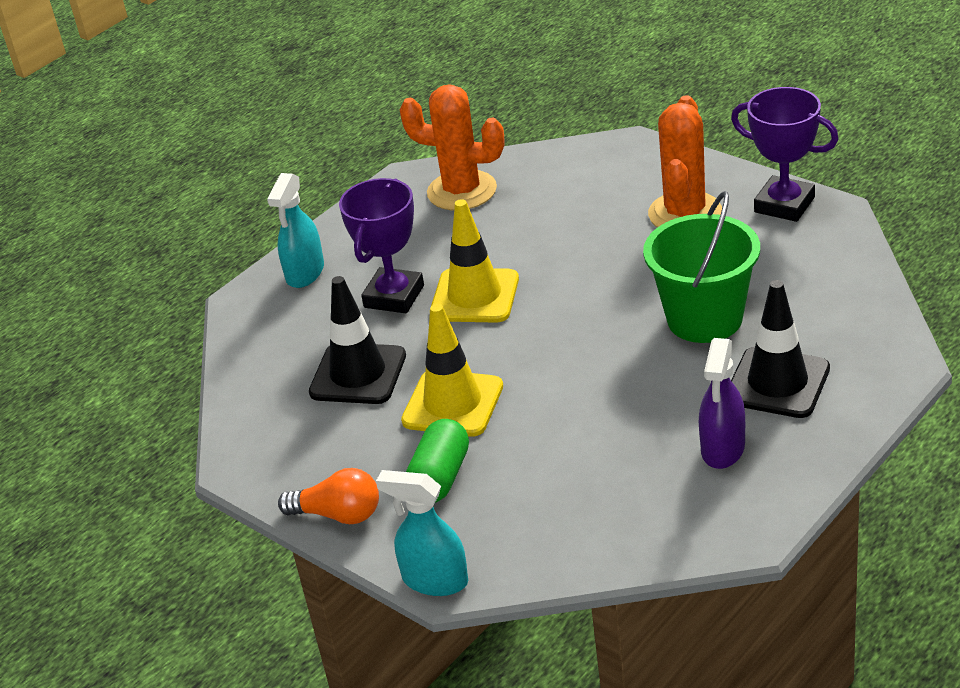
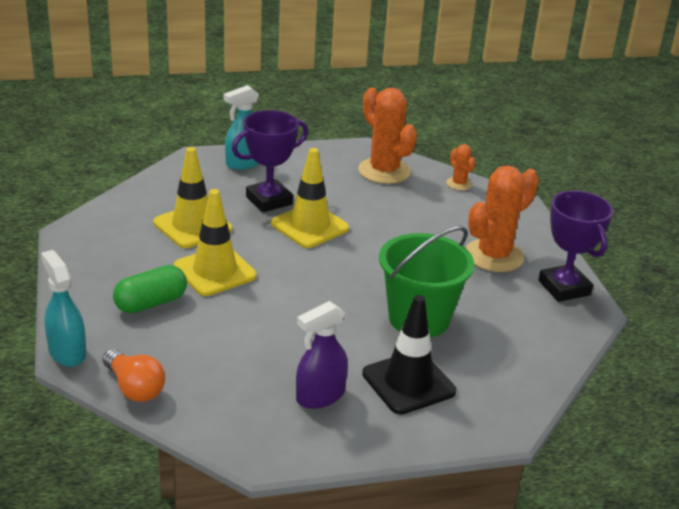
camera: 30 degrees right, 5 degrees down
(338, 514) = (76, 286): orange light bulb -> orange light bulb (134, 388)
(358, 374) = (192, 226): black traffic cone -> yellow traffic cone
(552, 159) = (459, 184): none -> orange cactus

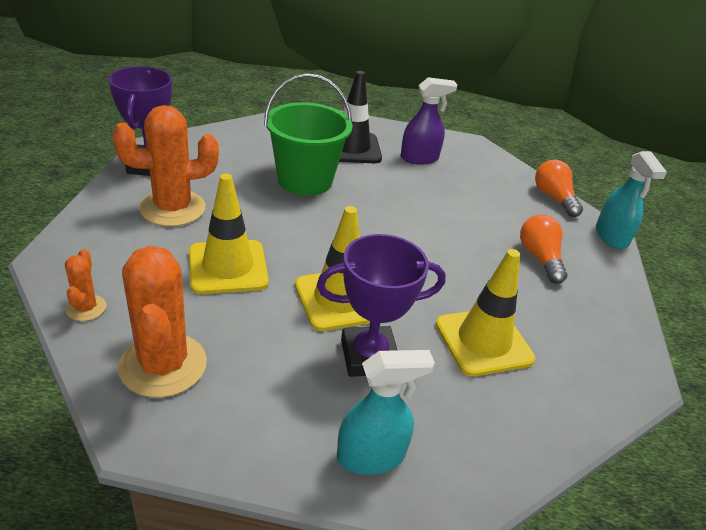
camera: 160 degrees left, 5 degrees up
(151, 303) = (540, 258): green capsule -> orange light bulb
(215, 271) = (470, 273): yellow traffic cone -> yellow traffic cone (228, 267)

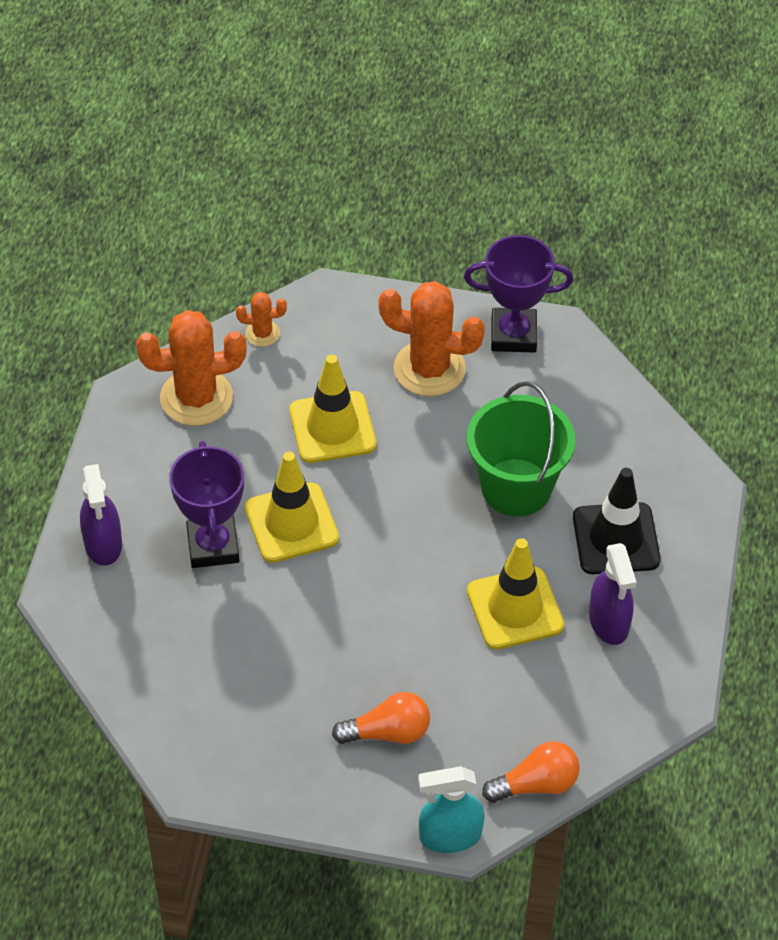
camera: 95 degrees right, 15 degrees up
(173, 208) = (429, 369): orange cactus -> orange cactus turned 60 degrees counterclockwise
(371, 456) = (103, 544): turquoise spray bottle -> purple spray bottle
(483, 341) = (238, 646): yellow traffic cone -> yellow traffic cone (515, 608)

